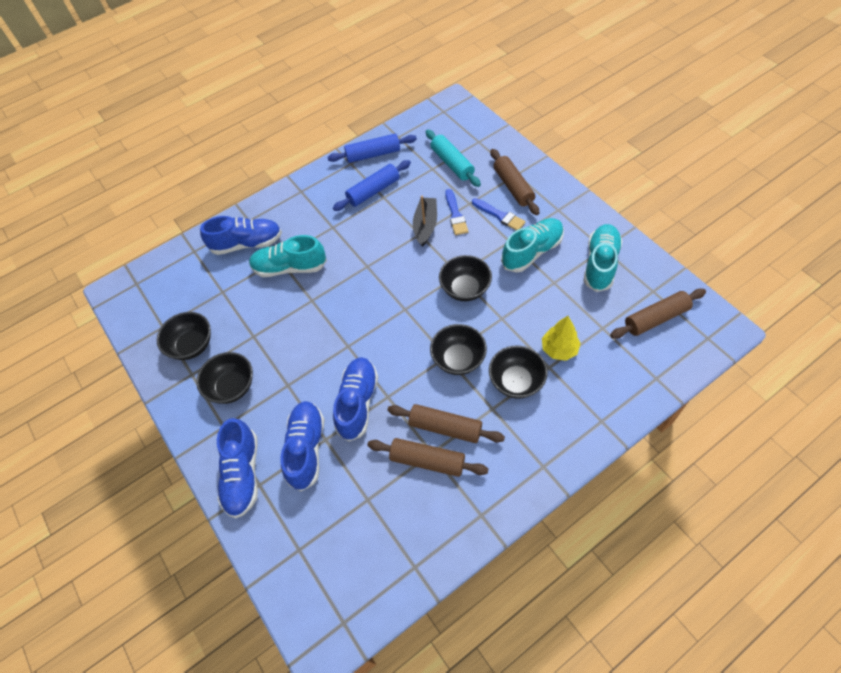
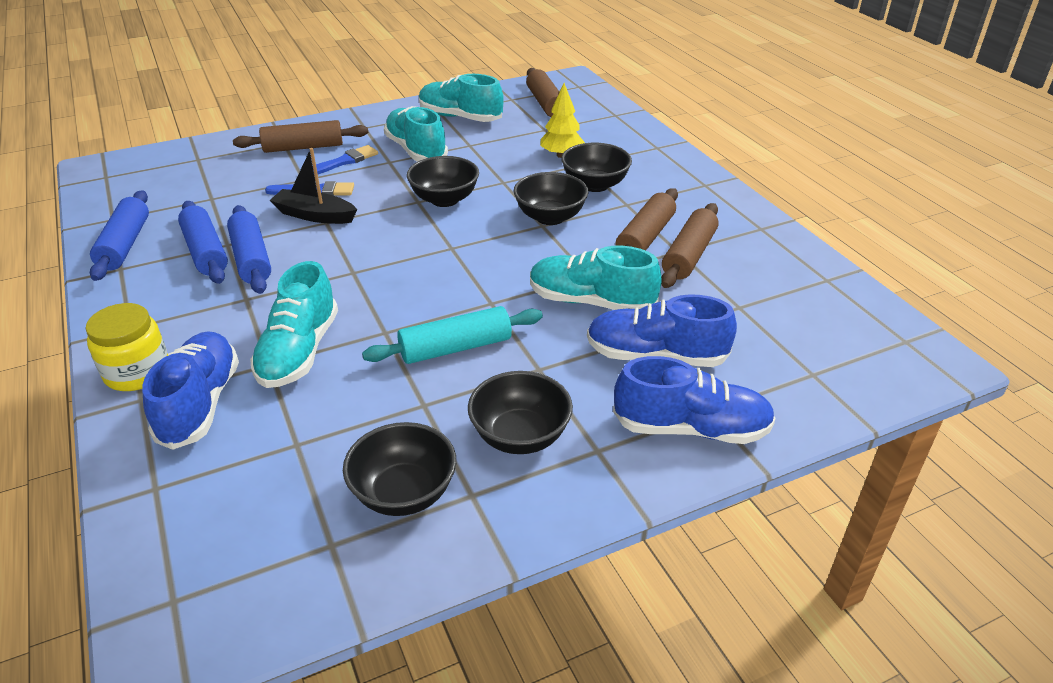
camera: 85 degrees left, 20 degrees down
(267, 210) = (137, 372): none -> yellow jar
(357, 402) = (591, 302): blue shoe -> turquoise shoe
(370, 214) = (251, 259): none -> blue rolling pin
(452, 163) = (218, 182): turquoise rolling pin -> turquoise rolling pin (455, 348)

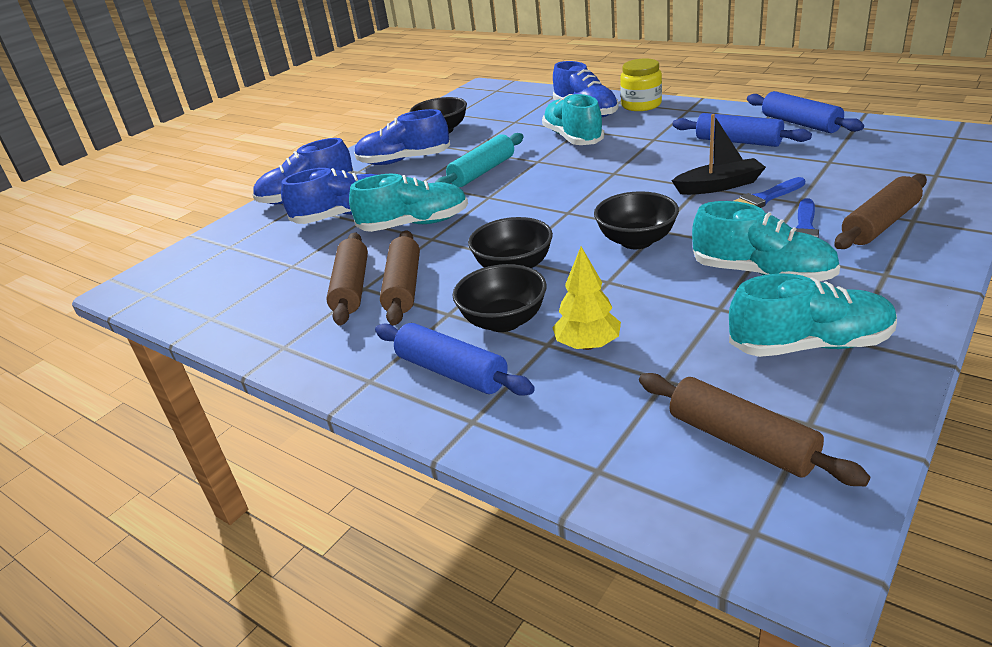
camera: 155 degrees right, 5 degrees down
(251, 259) = (698, 151): blue rolling pin -> blue rolling pin (452, 372)
(520, 436) = (404, 160): black bowl -> blue shoe

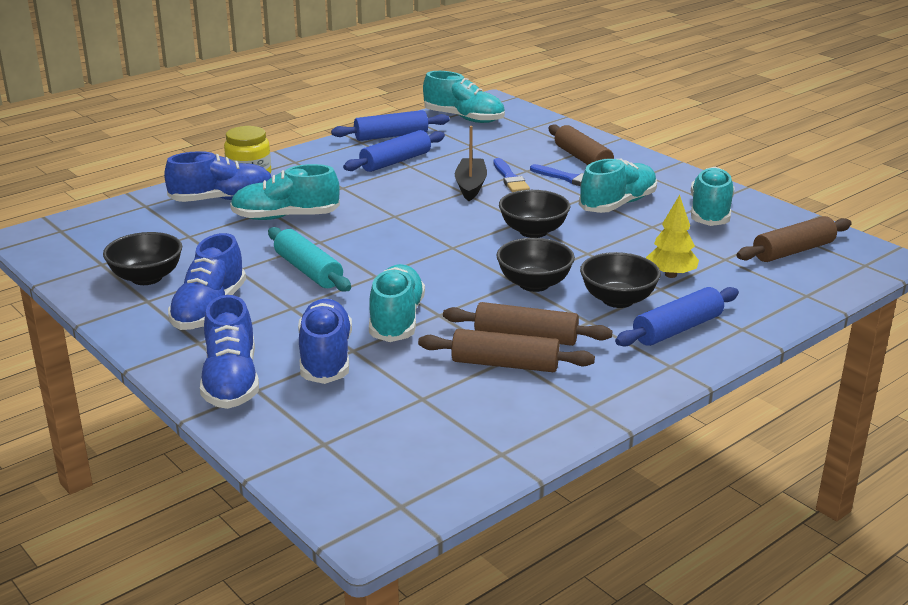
camera: 80 degrees left, 5 degrees down
(904, 138) = (464, 118): none -> turquoise shoe

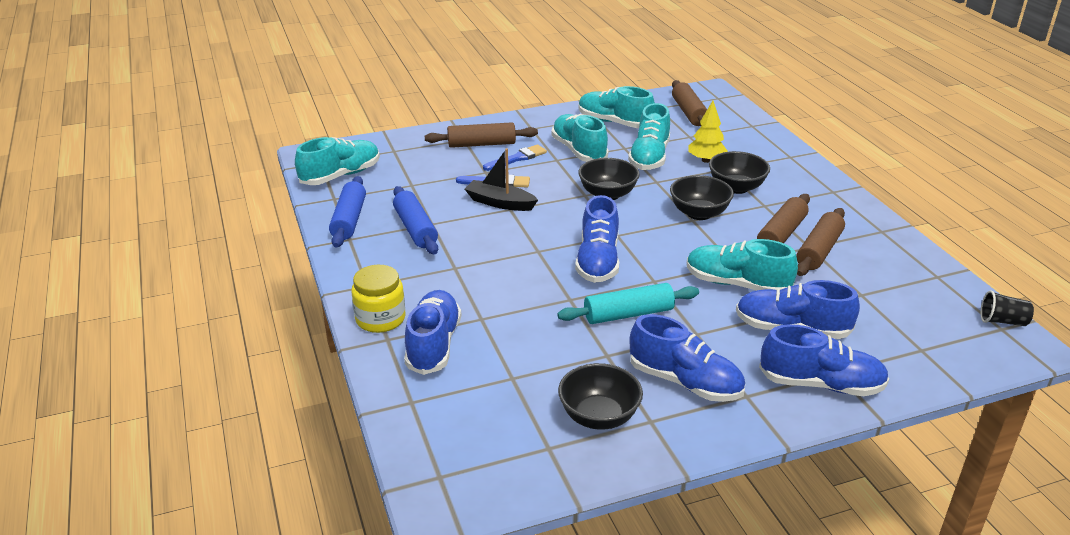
camera: 70 degrees left, 5 degrees up
(285, 217) = (503, 310): turquoise shoe -> turquoise shoe (649, 157)
(394, 244) = (598, 261): none -> blue shoe
(418, 506) = (1002, 321): none -> black cup
(677, 329) = (785, 177): blue rolling pin -> none

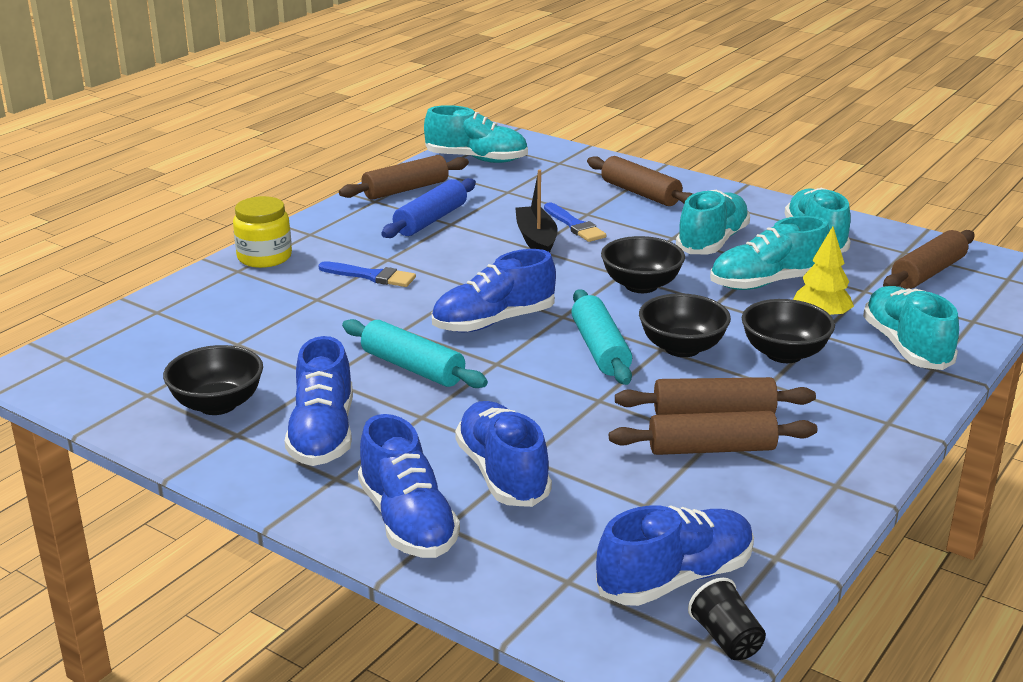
camera: 55 degrees right, 5 degrees down
(349, 220) = (406, 189): blue rolling pin -> brown rolling pin
(433, 345) = (250, 292): blue shoe -> blue shoe (675, 578)
(517, 158) = (641, 218): blue brush -> blue brush (371, 276)
(673, 239) = (600, 349): none -> turquoise rolling pin
(737, 284) = (555, 413): turquoise shoe -> turquoise shoe (906, 346)

